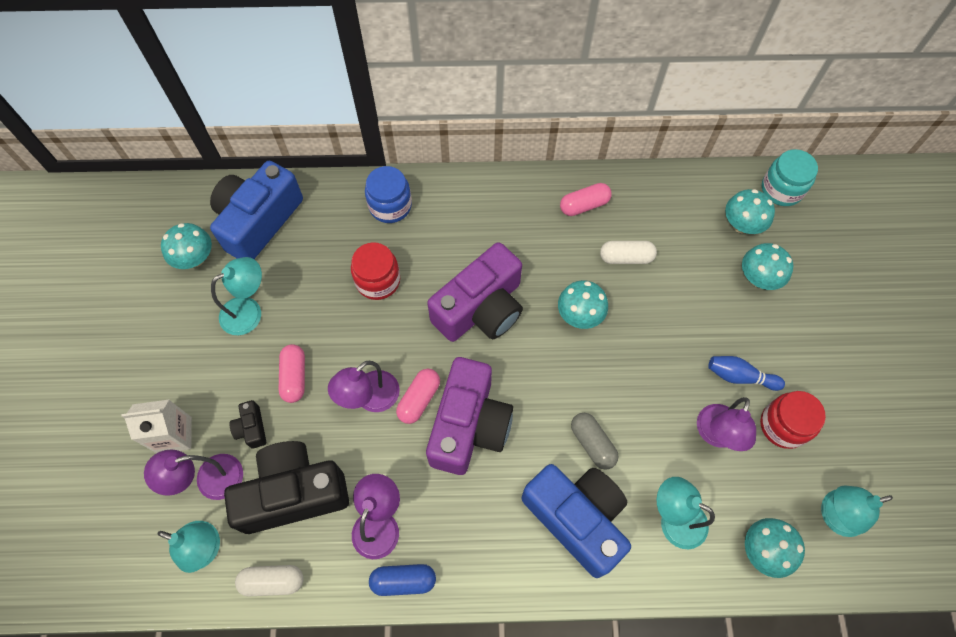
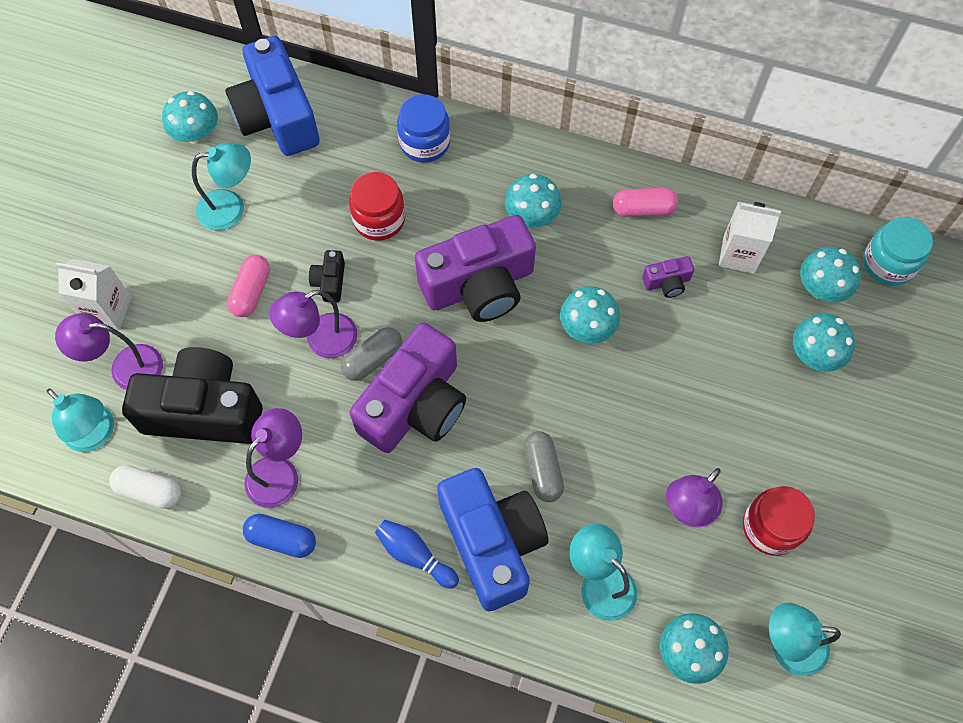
camera: 20 degrees right, 0 degrees up
(252, 428) = (188, 329): black camera -> black camera (330, 282)
(258, 221) = (277, 116): blue camera -> blue camera turned 75 degrees counterclockwise
(419, 399) = (373, 359): pink capsule -> grey capsule
(500, 239) = (531, 217): none -> turquoise mushroom
(626, 257) = (667, 282): white capsule -> purple camera
(670, 218) = (739, 254): none -> white carton
(740, 376) = (743, 456): blue bowling pin -> blue bowling pin (415, 555)

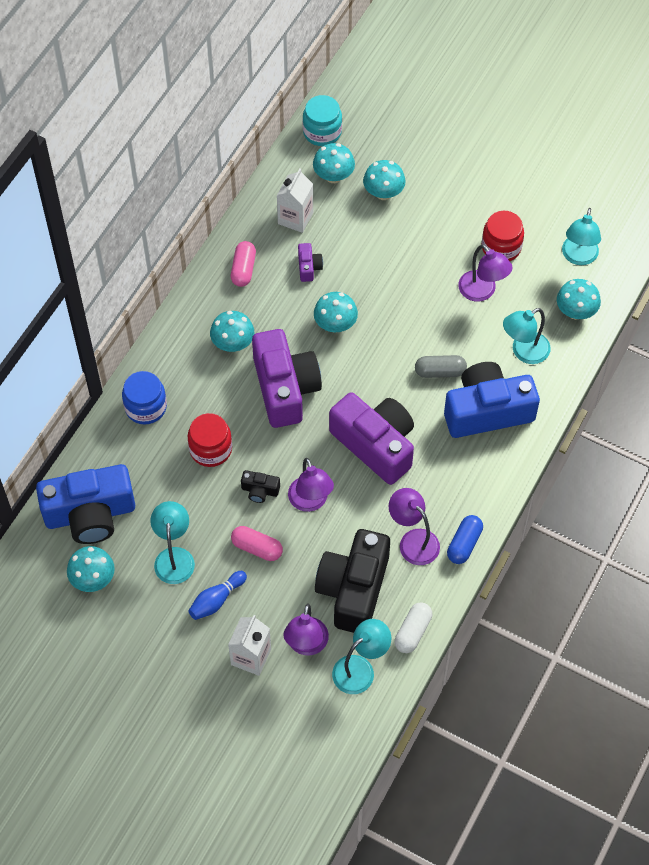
camera: 80 degrees left, 5 degrees down
(373, 359) = (333, 468): grey capsule -> none
(415, 555) = (489, 460): blue bowling pin -> blue bowling pin (216, 600)

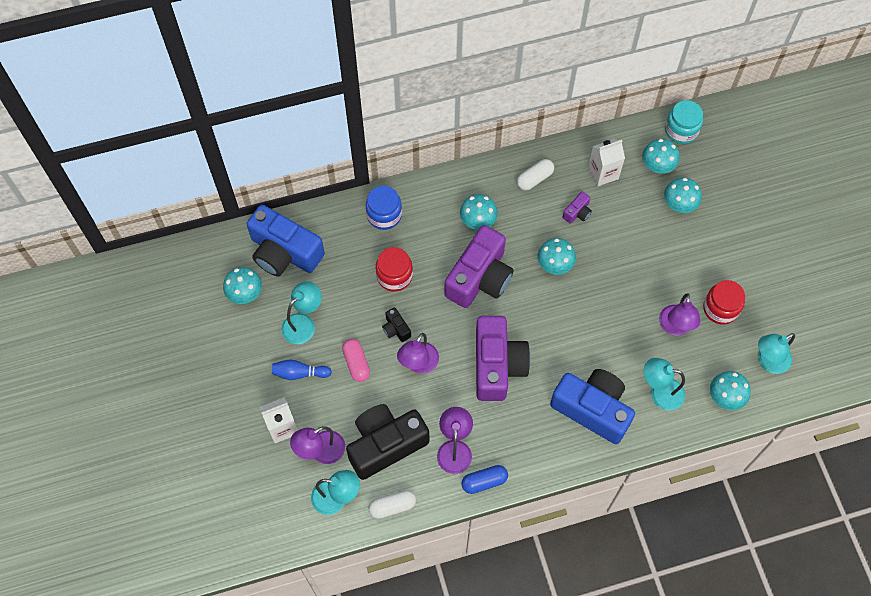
camera: 45 degrees right, 5 degrees up
(243, 269) = (534, 179): pink capsule -> white capsule
(440, 371) = (589, 355): grey capsule -> none

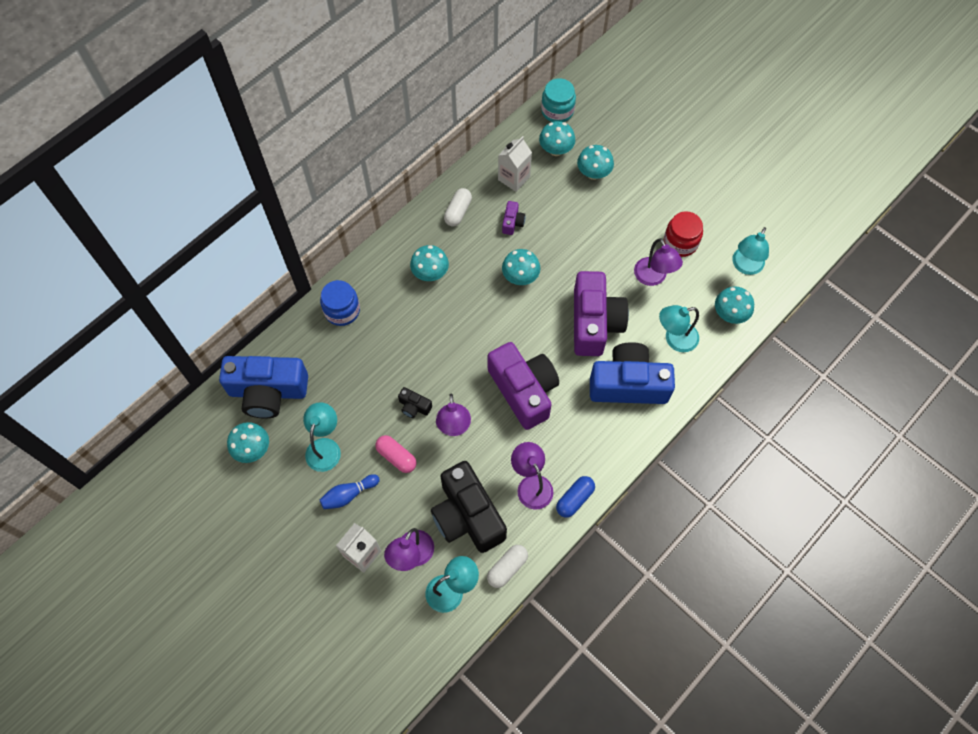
camera: 30 degrees left, 0 degrees up
(385, 444) = (467, 515): black camera -> black camera turned 60 degrees counterclockwise
(394, 276) = (384, 360): red jar -> none
(479, 278) = (462, 322): purple camera -> purple camera (594, 323)

